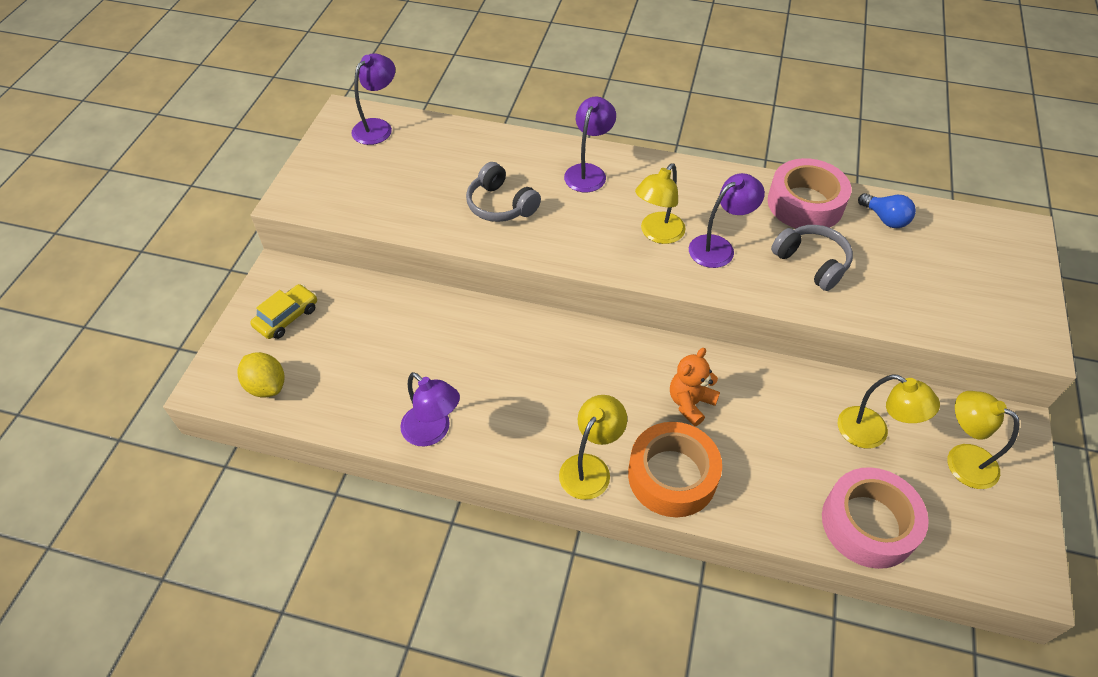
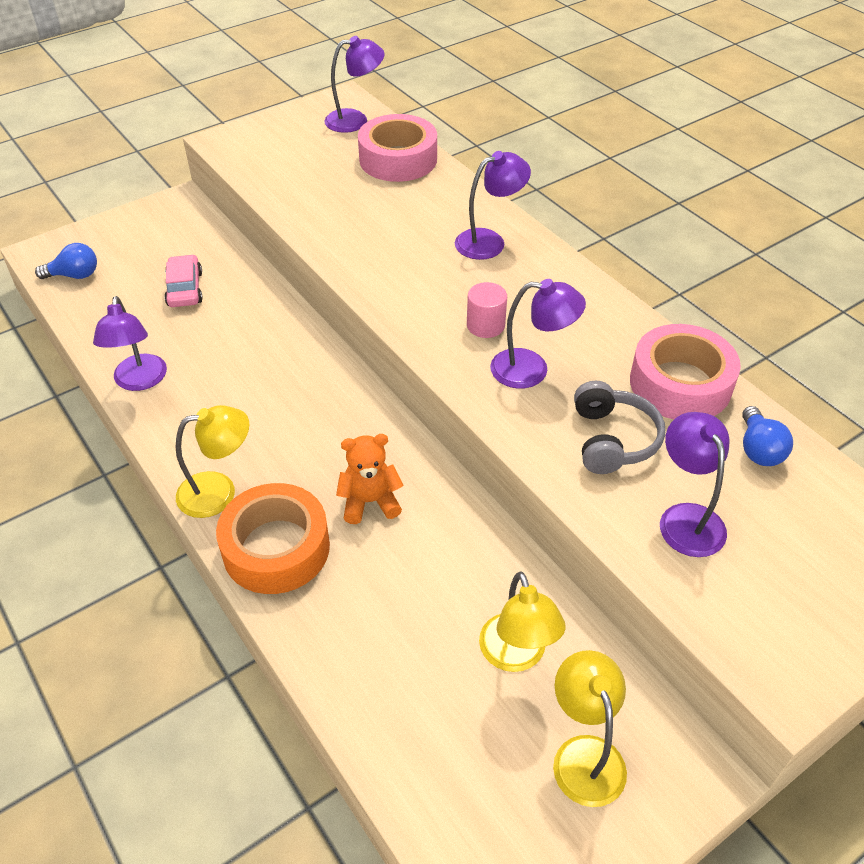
camera: 40 degrees right, 5 degrees down
(266, 386) = (74, 275): yellow lemon -> blue light bulb
(287, 317) = (146, 236): yellow car -> none
(375, 340) = (185, 289): none -> pink car
(501, 205) = (376, 227): grey headphones -> none
(657, 234) = (485, 325): yellow lamp -> pink cylinder
(868, 524) = (402, 730): pink tape -> pink tape (398, 159)
(898, 285) = (686, 518): none -> purple lamp

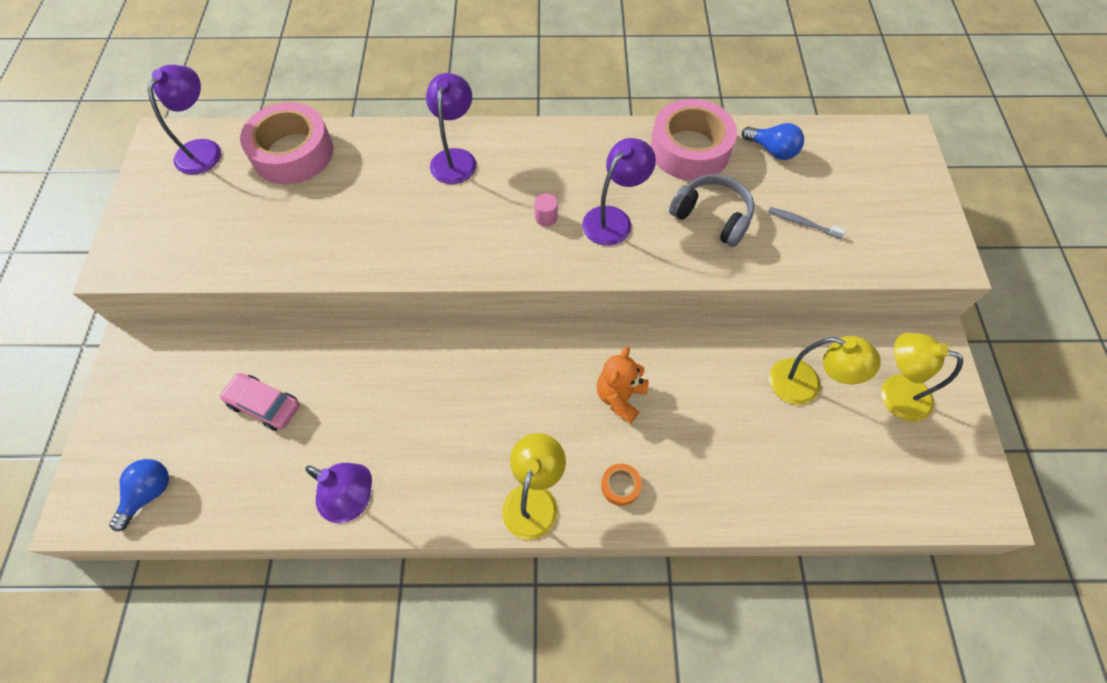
camera: 55 degrees left, 15 degrees up
(276, 548) = (620, 486): orange tape -> orange tape, size x0.41
(485, 325) = (546, 217): pink cylinder -> pink cylinder, size x0.66
(686, 518) = (802, 223): purple lamp -> grey toothbrush

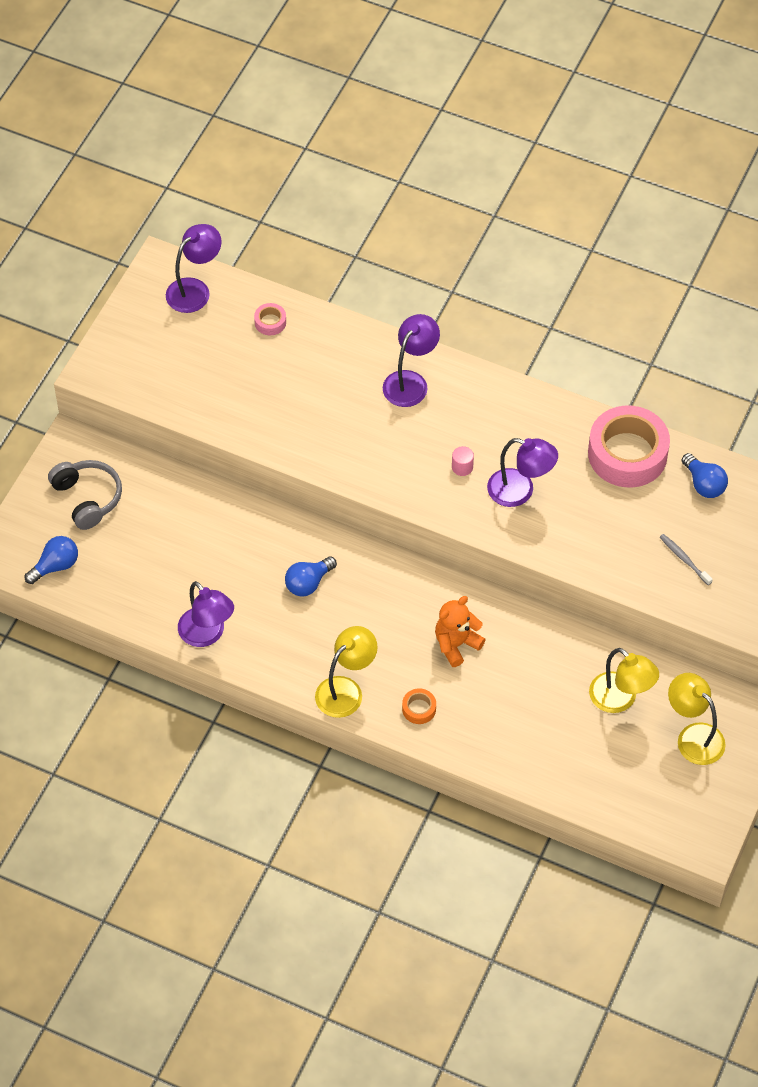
camera: 25 degrees right, 5 degrees down
(264, 405) = (164, 534): pink car -> none
(293, 153) = (270, 322): pink tape -> pink tape, size x0.41
(440, 395) = (308, 583): none -> blue light bulb
(613, 219) = (520, 491): purple lamp -> purple lamp turned 45 degrees clockwise
(712, 217) = (607, 523): grey headphones -> grey headphones (87, 498)

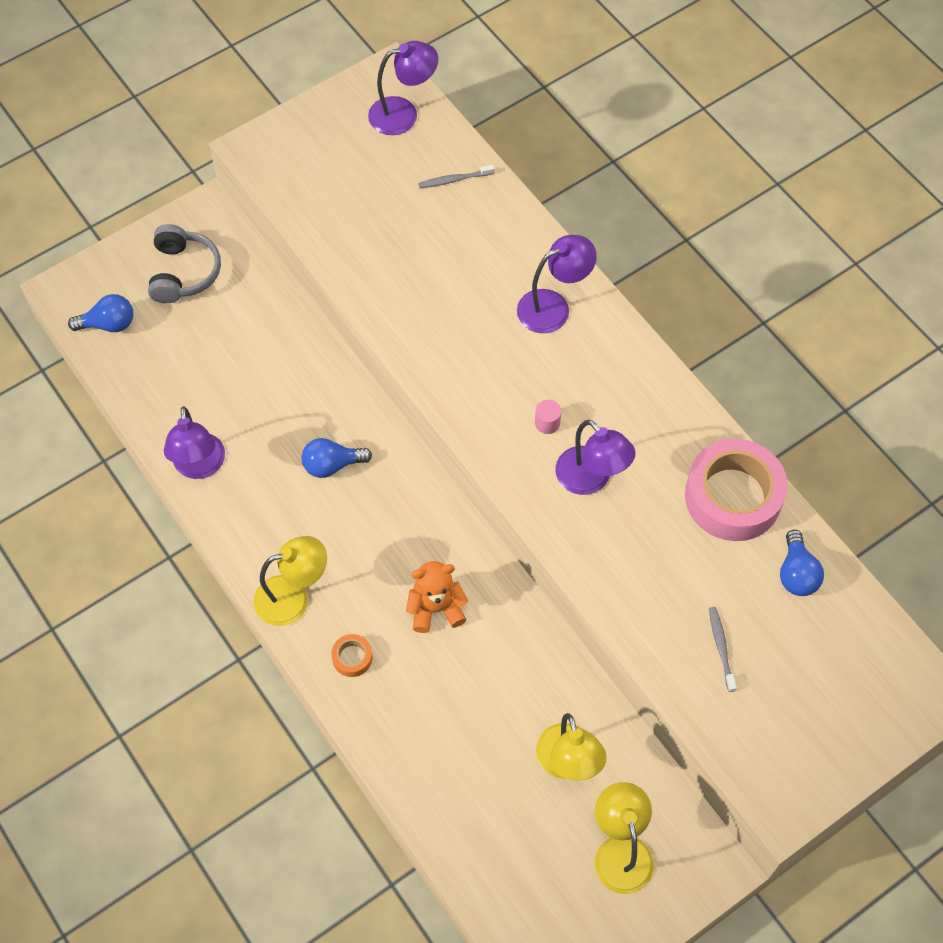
camera: 30 degrees right, 5 degrees up
(270, 322) = (454, 180): pink tape -> grey toothbrush

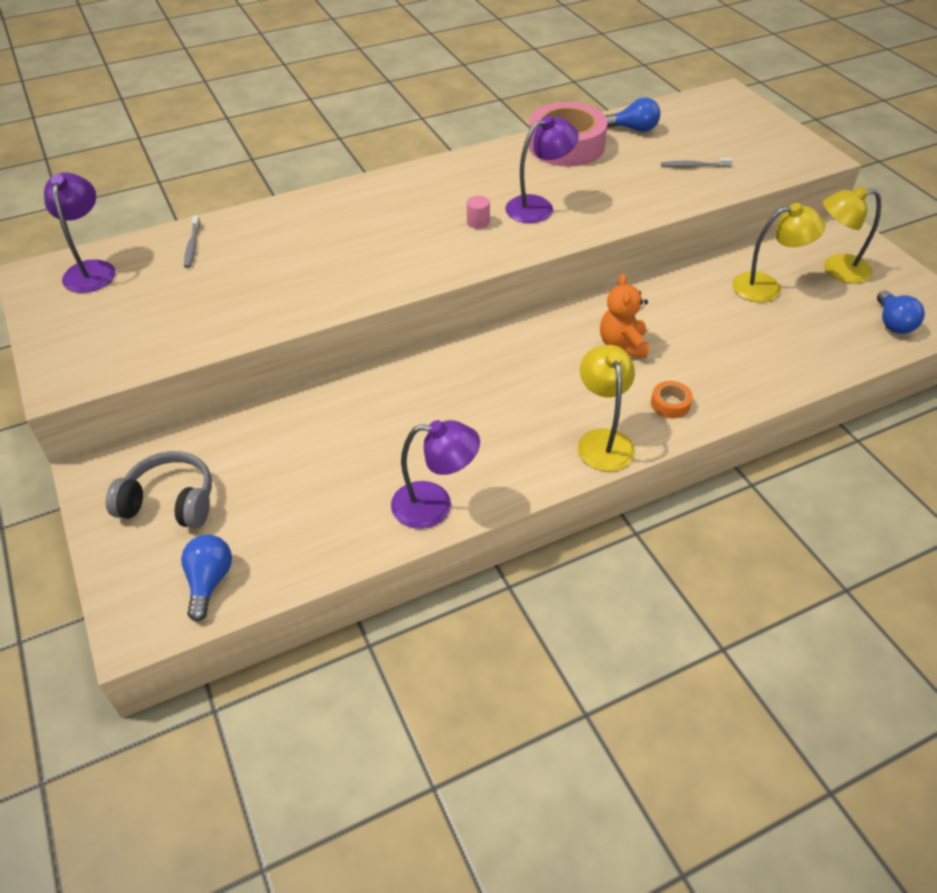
camera: 80 degrees left, 15 degrees down
(332, 465) = (459, 399): blue light bulb -> blue light bulb (893, 323)
(553, 307) = (361, 206): purple lamp -> none

